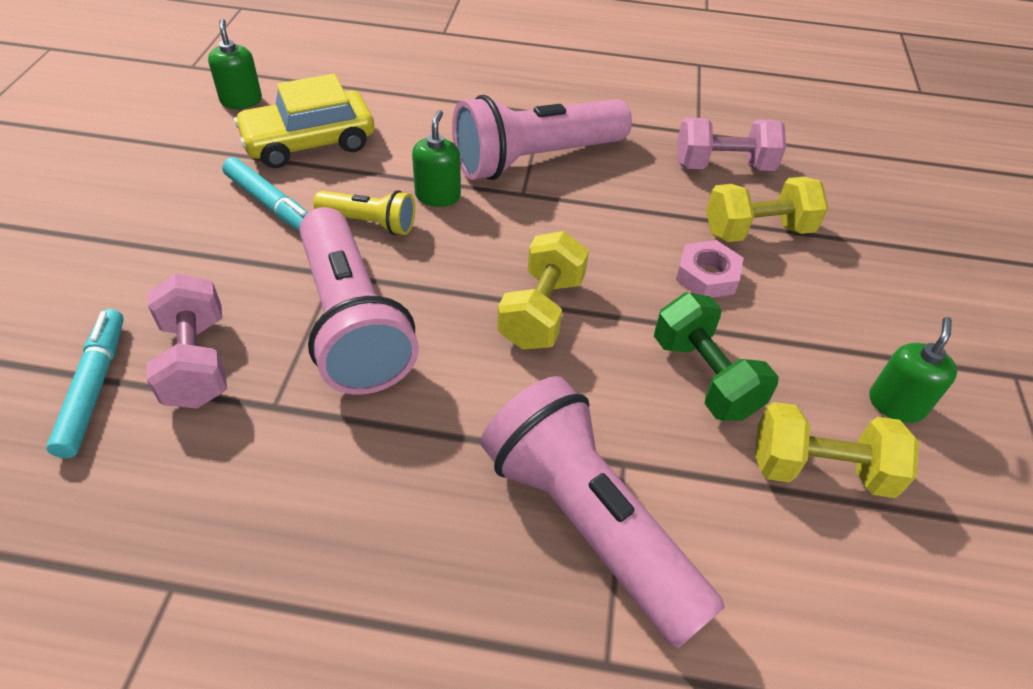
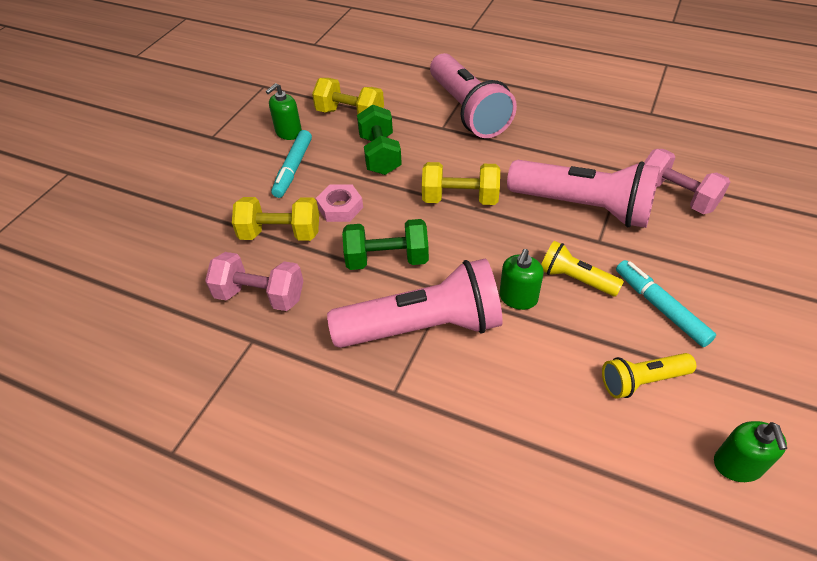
camera: 160 degrees left, 0 degrees up
(94, 388) = (731, 190): turquoise marker -> turquoise marker (293, 169)
(196, 362) = (676, 196): pink dumbbell -> pink dumbbell turned 45 degrees counterclockwise
(309, 142) = (642, 381): yellow car -> yellow flashlight
(352, 322) = (583, 207): pink flashlight -> pink flashlight turned 120 degrees clockwise
(541, 312) = (460, 199): yellow dumbbell -> yellow dumbbell turned 60 degrees clockwise
(606, 217) = (387, 260): none -> green dumbbell

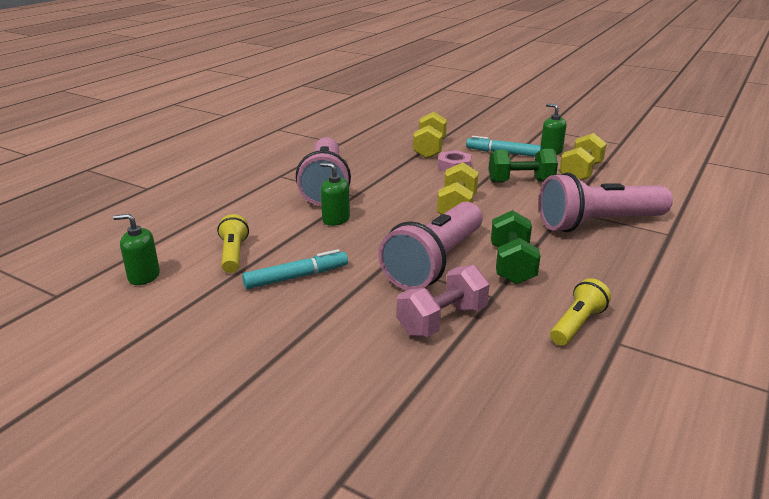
camera: 95 degrees right, 20 degrees down
(260, 296) = (374, 144): pink dumbbell -> none
(387, 260) = (393, 179): green dumbbell -> green dumbbell (511, 265)
(575, 279) = (345, 244): yellow flashlight -> yellow flashlight (577, 324)

